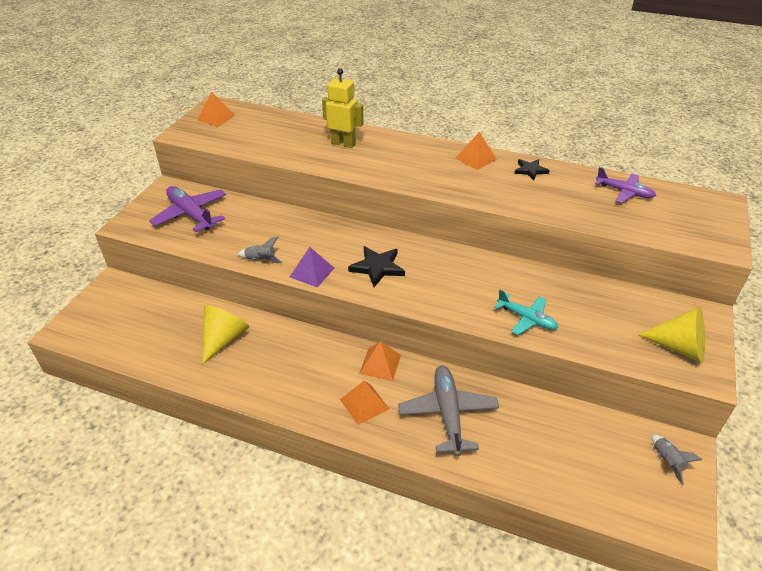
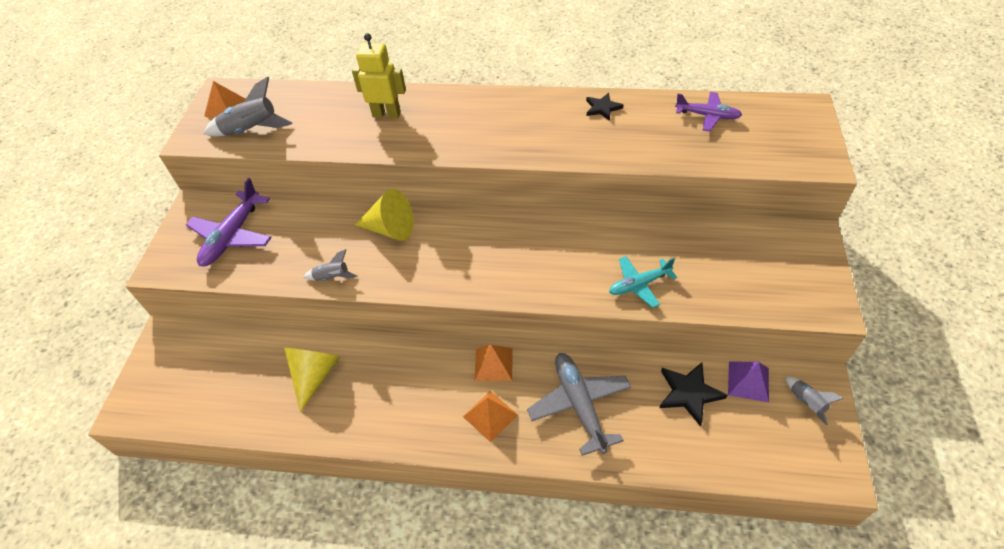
camera: 10 degrees left, 10 degrees up
(191, 214) = (232, 236): purple plane -> purple plane turned 105 degrees counterclockwise
(231, 136) = (252, 130): none -> grey rocket
(312, 272) = (394, 280): purple pyramid -> purple pyramid (748, 381)
(377, 267) = (464, 258): black star -> black star (689, 393)
(476, 158) = (539, 104): orange pyramid -> none
(527, 319) = (639, 285): turquoise plane -> turquoise plane turned 135 degrees clockwise
(679, 347) = (797, 282): yellow cone -> yellow cone (390, 229)

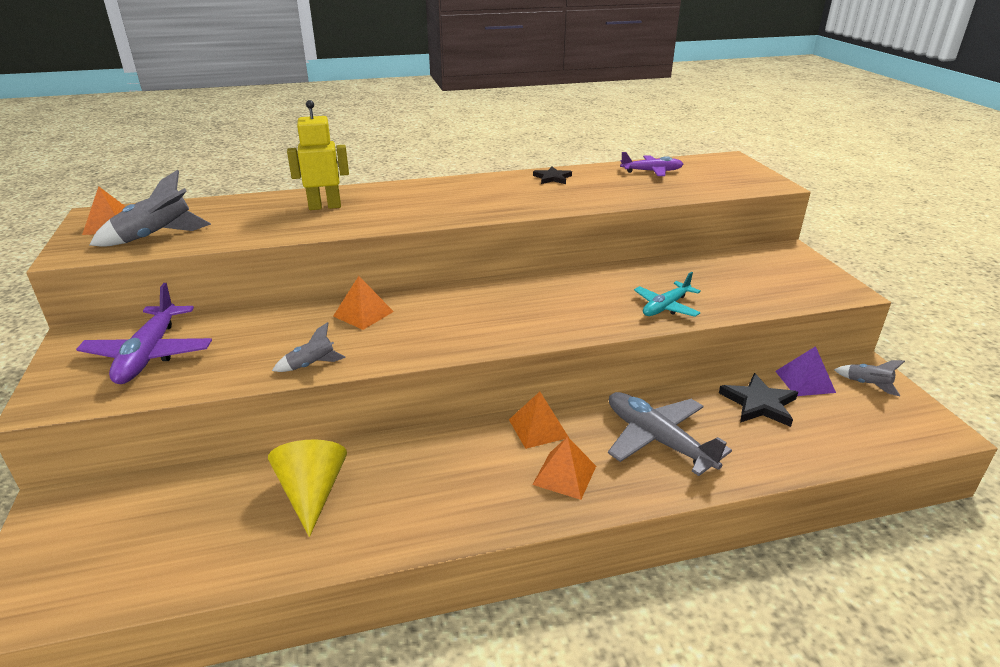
camera: 25 degrees left, 20 degrees down
(390, 229) = (363, 313): yellow cone -> orange pyramid

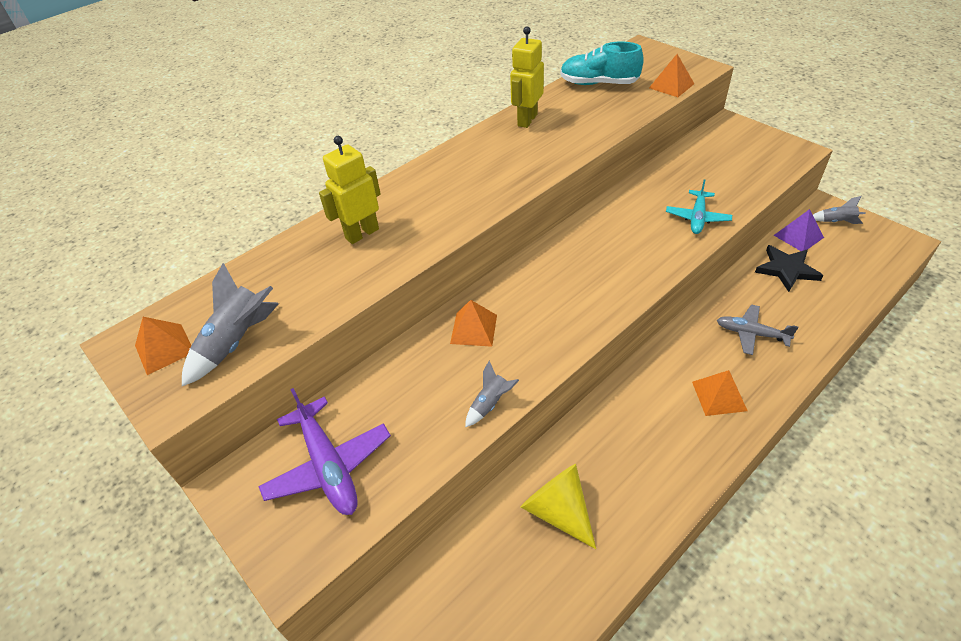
camera: 25 degrees left, 15 degrees up
(538, 428) = (665, 364): orange pyramid -> orange pyramid (671, 86)
(552, 178) = (527, 120): black star -> yellow robot
(652, 171) = (598, 83): purple plane -> turquoise shoe
(657, 440) = (751, 333): grey plane -> grey plane, size x0.64

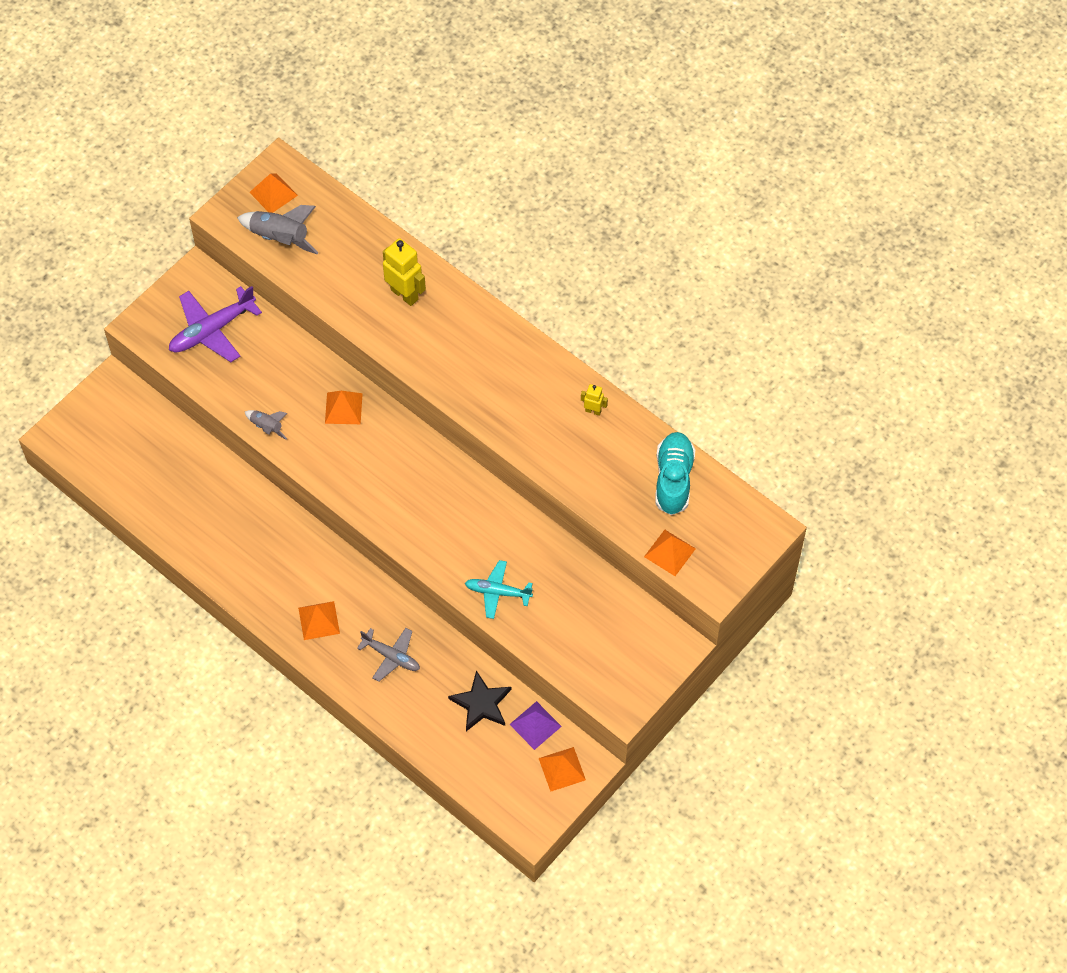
camera: 80 degrees right, 15 degrees up
(527, 120) = (593, 411): yellow robot -> yellow robot, size x0.52
(558, 511) = (210, 499): yellow cone -> none
(751, 333) = (391, 656): grey plane -> grey plane turned 105 degrees clockwise
(836, 222) = (562, 769): grey rocket -> orange pyramid

